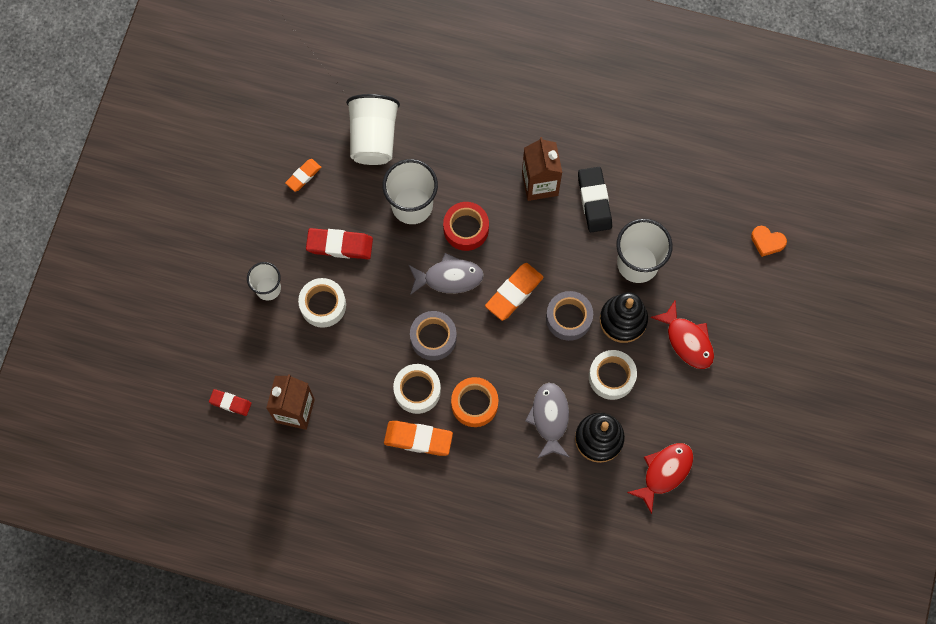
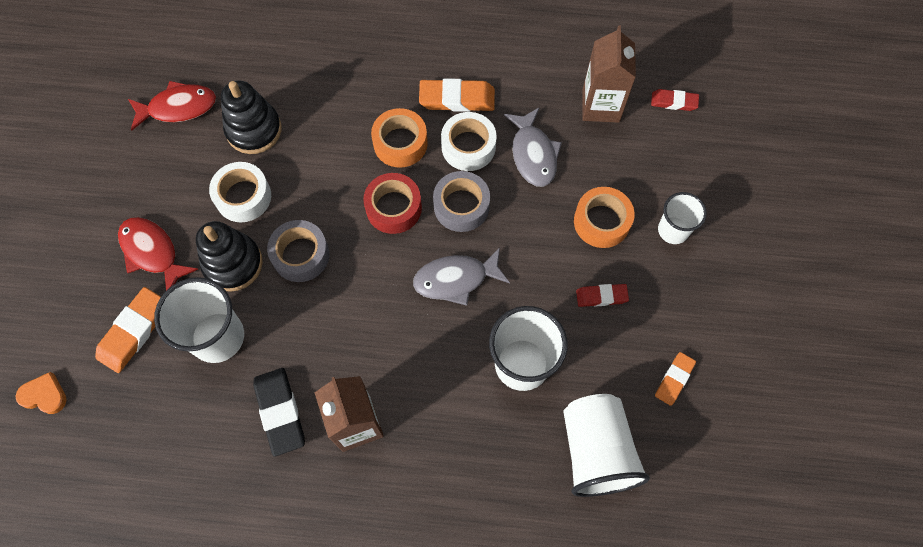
camera: 170 degrees right, 5 degrees down
(323, 305) = (601, 222): white tape -> orange tape
(339, 245) = (601, 296): red eraser -> red eraser, size x0.60
(466, 229) = (445, 345): red tape -> red tape (393, 208)
(514, 293) = (372, 274): orange eraser -> orange eraser (134, 331)
(550, 418) = (312, 142): grey fish -> grey fish (533, 154)
(664, 472) = (178, 107): red fish -> red fish turned 135 degrees counterclockwise

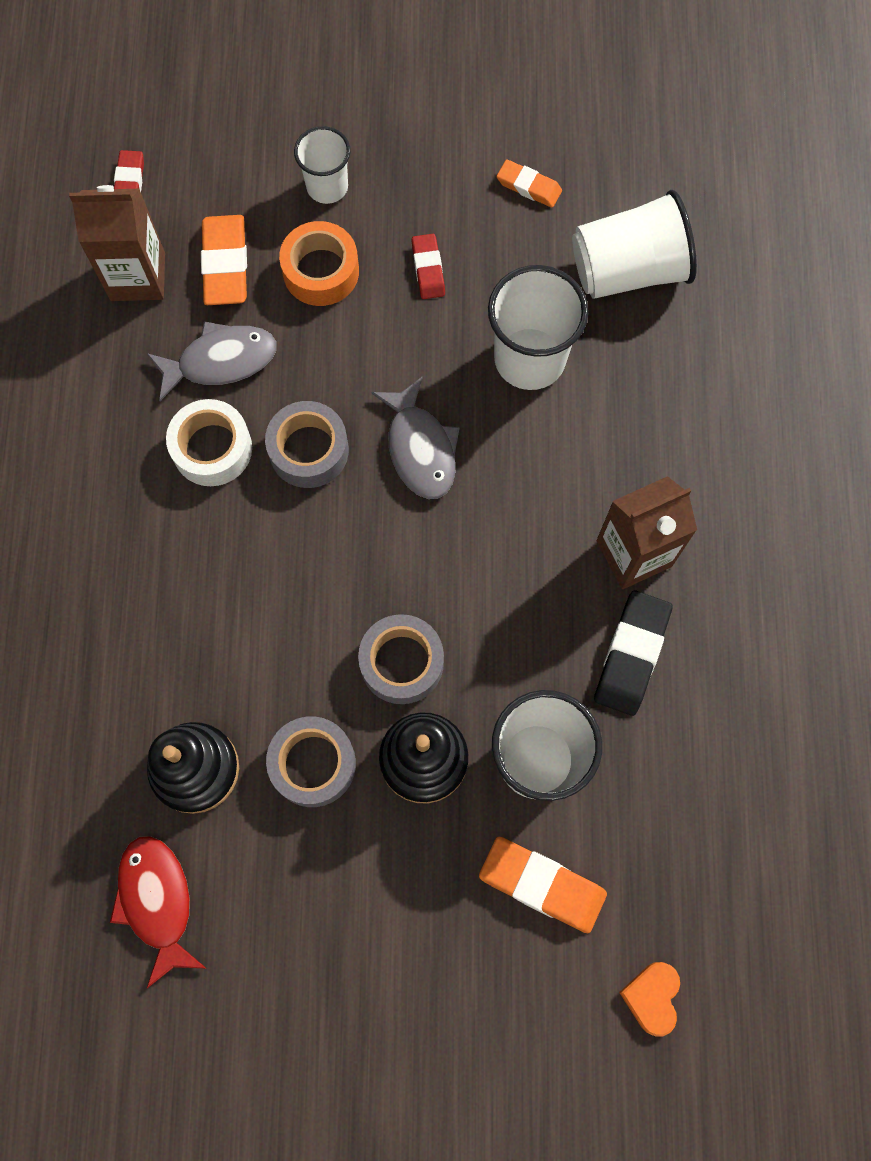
camera: 95 degrees left, 5 degrees up
(152, 252) = (415, 886): red fish -> none
(243, 197) = (313, 764): white tape -> grey tape
(280, 412) = (631, 654): black eraser -> black eraser turned 45 degrees counterclockwise
(393, 208) = (317, 542): red tape -> none
(400, 143) = (210, 544): orange tape -> none
(457, 98) = (130, 471): orange eraser -> orange eraser (225, 264)

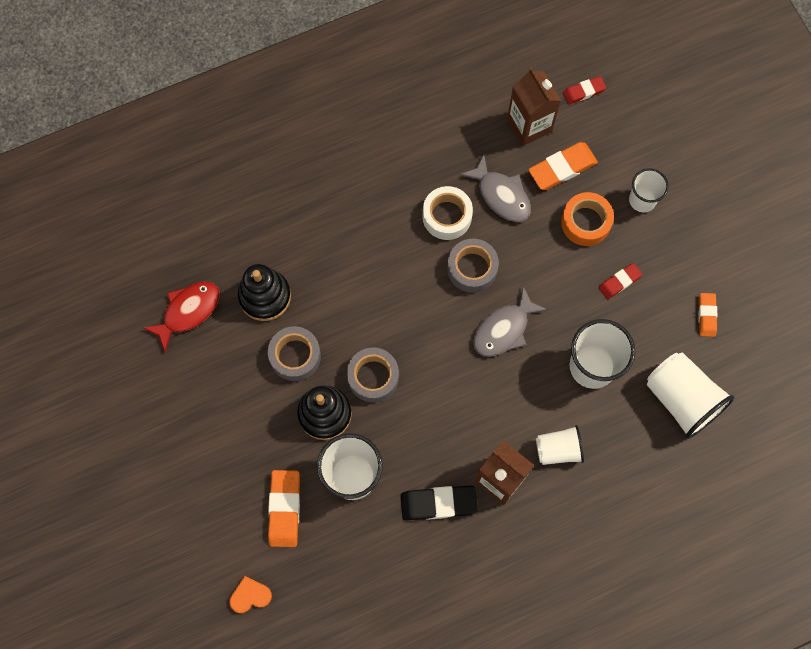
camera: 65 degrees right, 0 degrees up
(626, 457) = (558, 449): none -> white cup

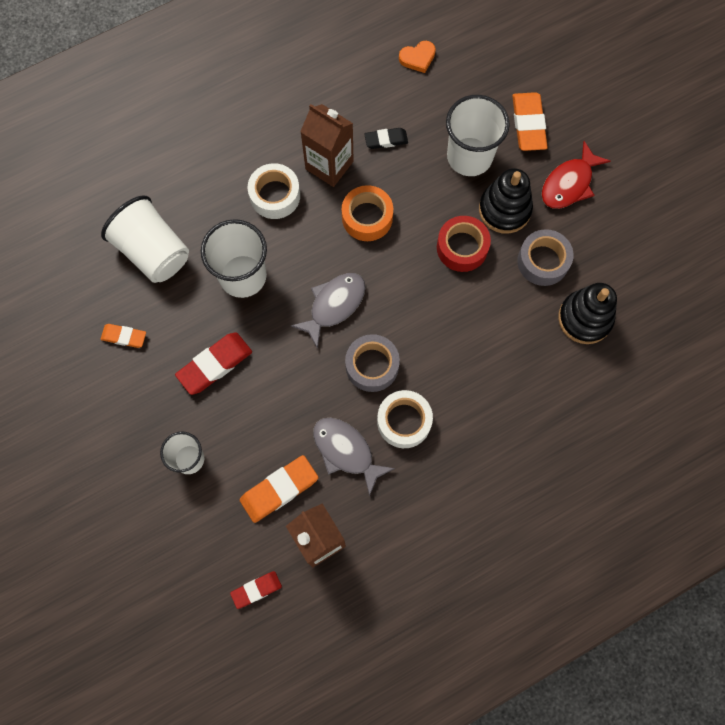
camera: 175 degrees right, 0 degrees up
(188, 311) = (660, 296): red fish -> red fish (569, 183)
(250, 595) = (546, 53): orange heart -> orange heart (417, 58)
(373, 377) = (462, 247): grey tape -> red tape
(438, 503) = (386, 140): black eraser -> black eraser, size x0.60
(558, 449) = (275, 195): white cup -> white tape
(585, 222) = (251, 427): orange tape -> orange tape (367, 217)
(619, 282) = (215, 364): red eraser -> red eraser, size x1.66
(706, 315) = (124, 337): orange eraser -> orange eraser turned 75 degrees counterclockwise

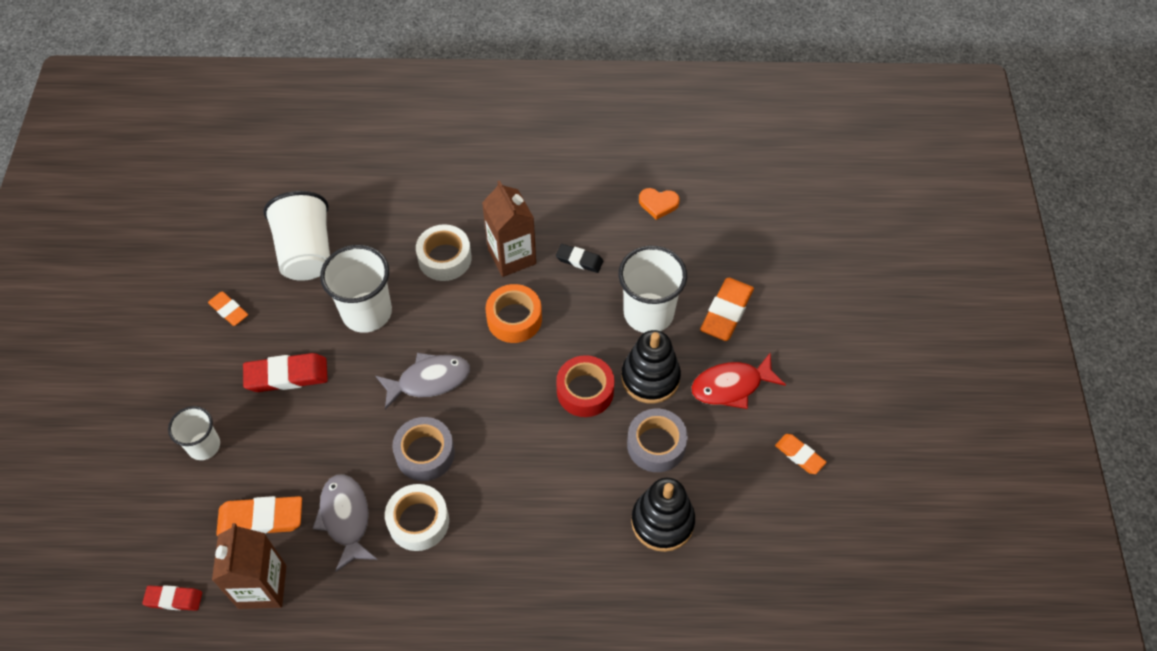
camera: 30 degrees right, 15 degrees down
(651, 212) = (799, 455): none -> orange eraser

